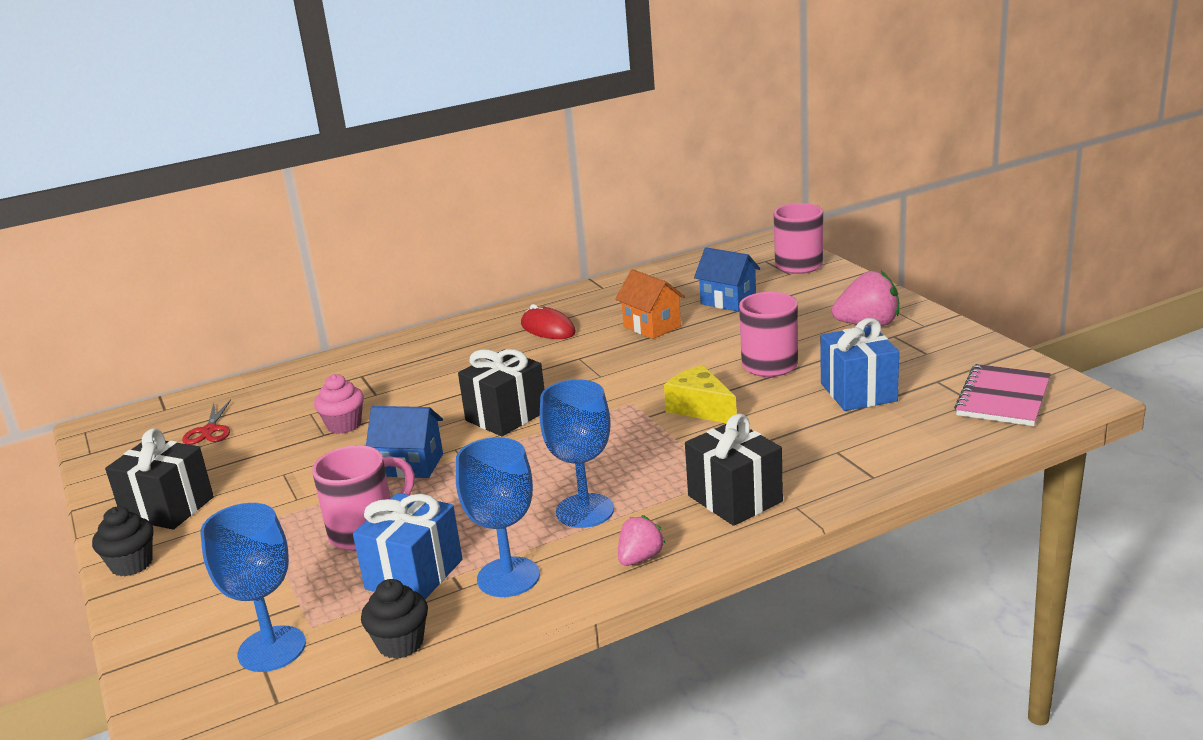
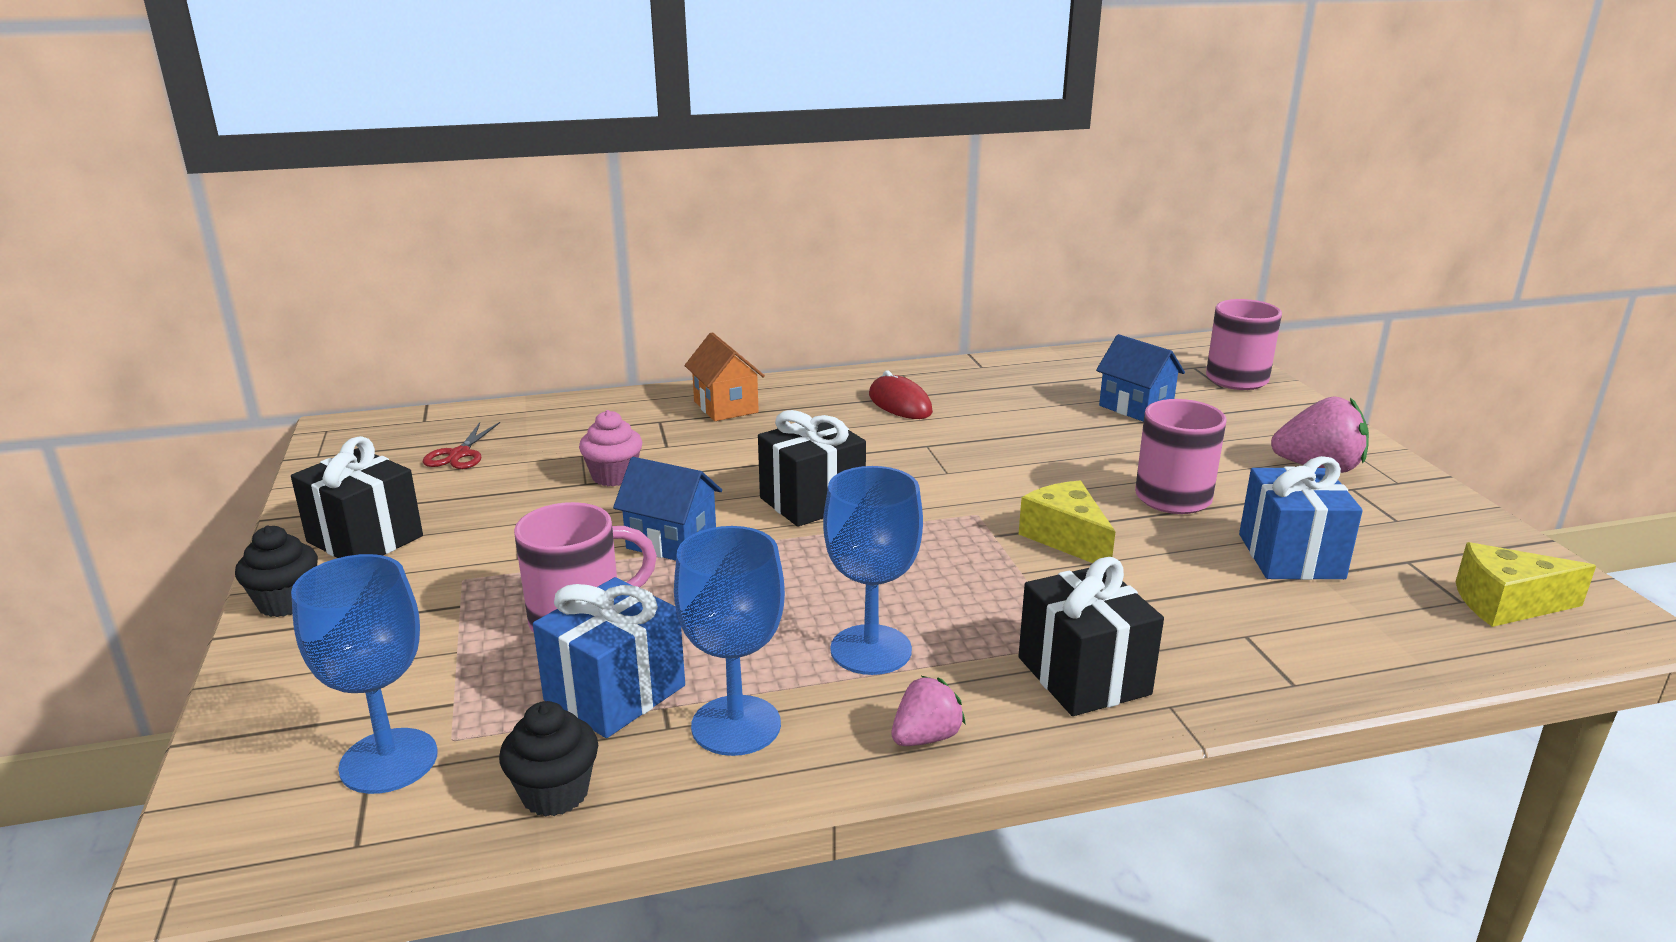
camera: 10 degrees right, 0 degrees up
(652, 326) = (1030, 422): orange house -> orange house (726, 407)
(1003, 398) = (1506, 604): pink notebook -> yellow cheese

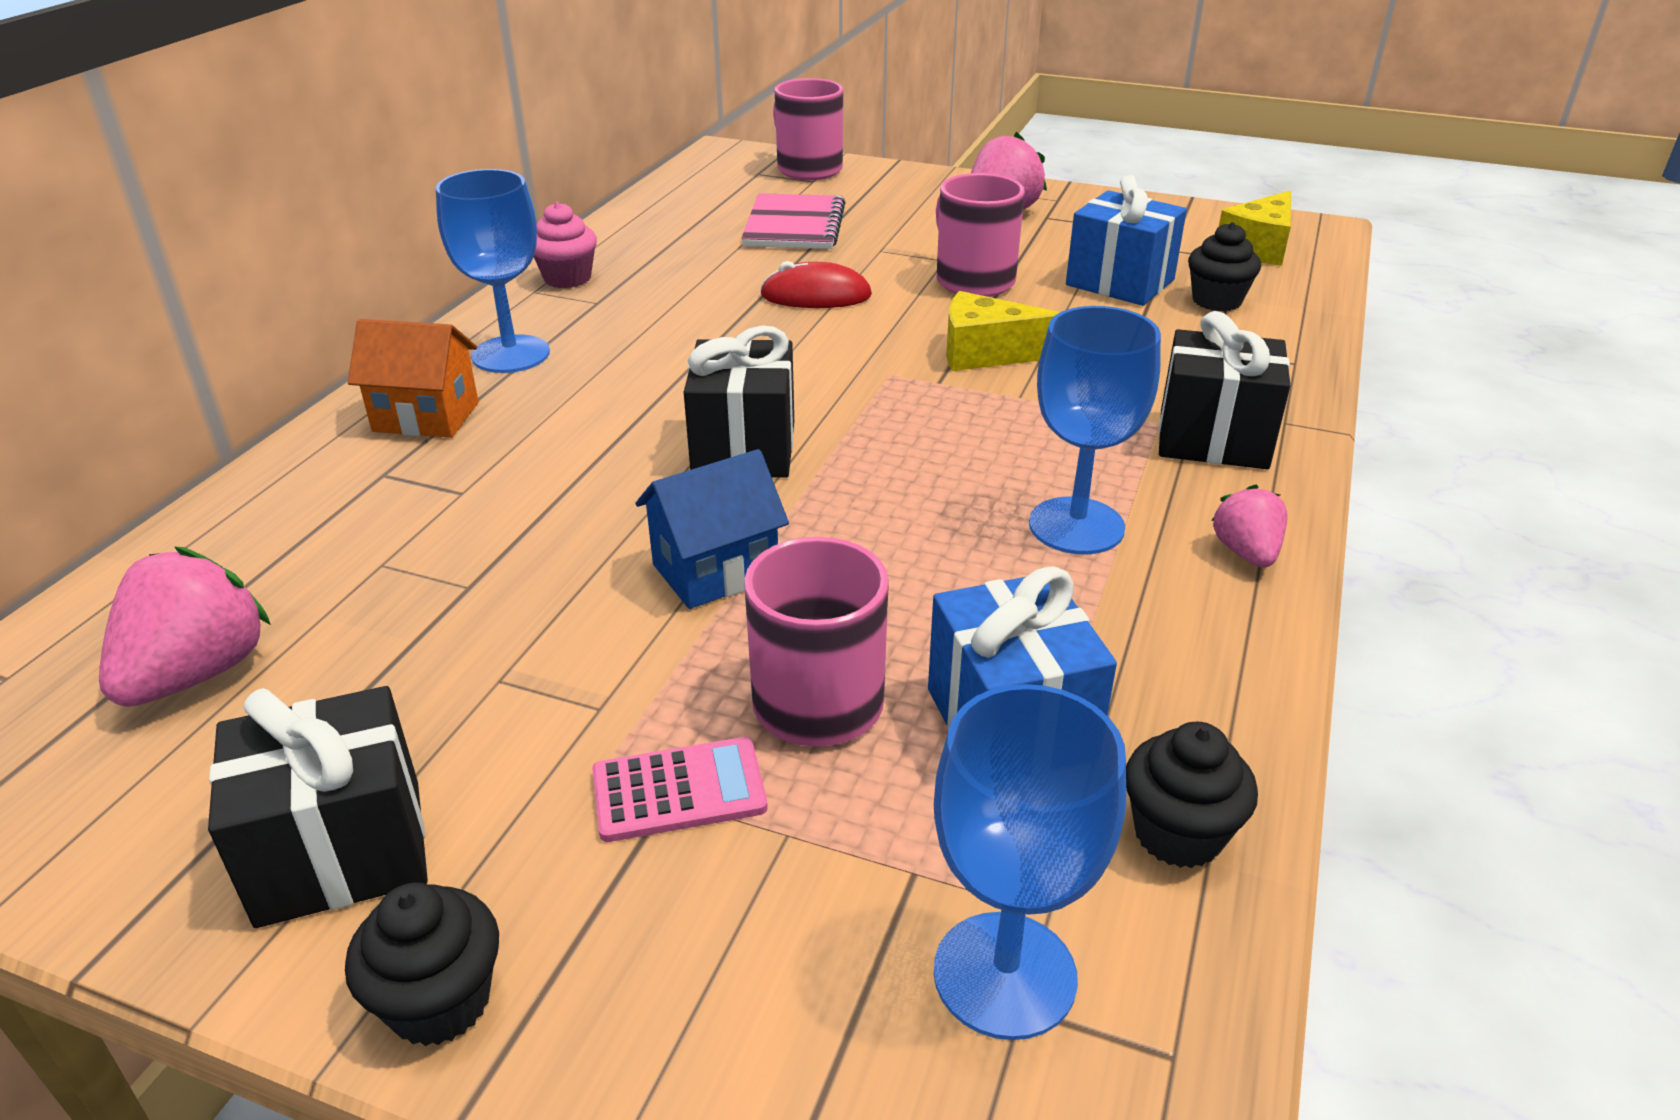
camera: 55 degrees left, 10 degrees up
(459, 454) = (197, 673): red scissors -> pink strawberry
(468, 605) = (679, 790): none -> pink calculator
(614, 476) = (485, 558): pink cupcake -> pink cupcake (567, 278)
(736, 725) = (1143, 657): blue goblet -> blue goblet (511, 354)
(900, 404) = (601, 319): red mouse -> red mouse (816, 296)
(1135, 407) = (794, 226): blue house -> pink notebook
(1344, 611) = (1216, 301): none -> black cupcake

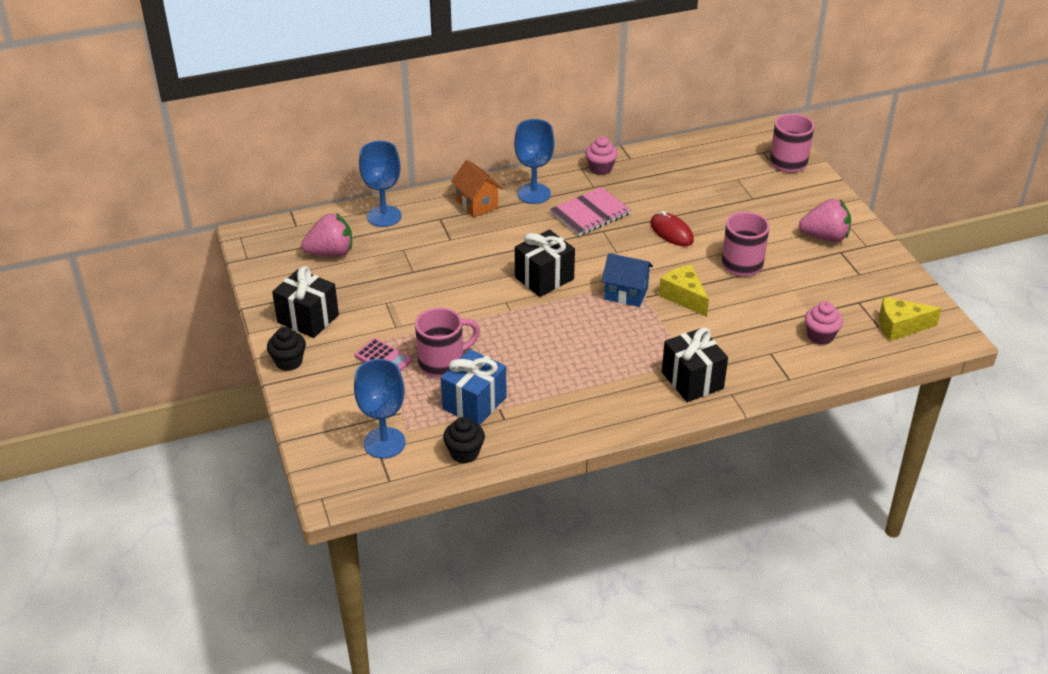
camera: 50 degrees right, 5 degrees up
(715, 571) = (474, 311): blue house -> blue house (626, 293)
(794, 226) = (725, 192): pink notebook -> pink notebook (590, 214)
(1076, 526) = (590, 372): blue goblet -> blue goblet (384, 216)
(1120, 282) = (799, 302): blue gift -> none
(1216, 301) = (820, 336): black cupcake -> pink cupcake
(1246, 553) = (621, 416): pink strawberry -> none

